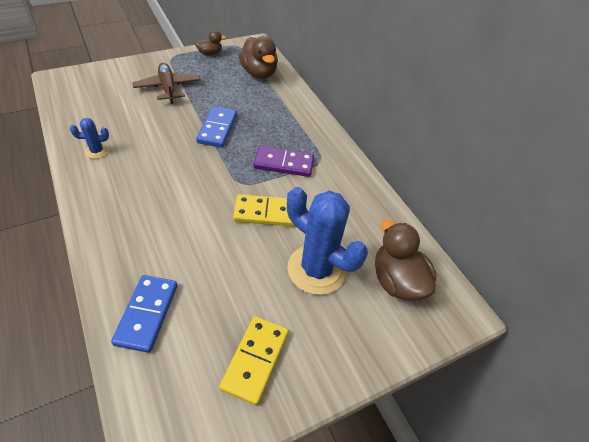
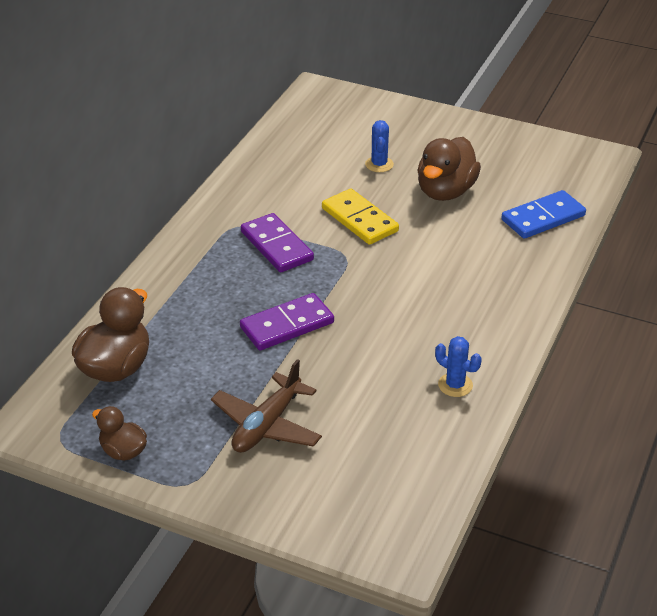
camera: 125 degrees left, 10 degrees down
(217, 128) = (287, 325): blue domino -> purple domino
(255, 360) = (493, 153): yellow domino -> none
(317, 269) = (379, 164): blue cactus -> blue cactus, size x0.44
(397, 281) = (332, 125): brown duck -> brown duck (445, 191)

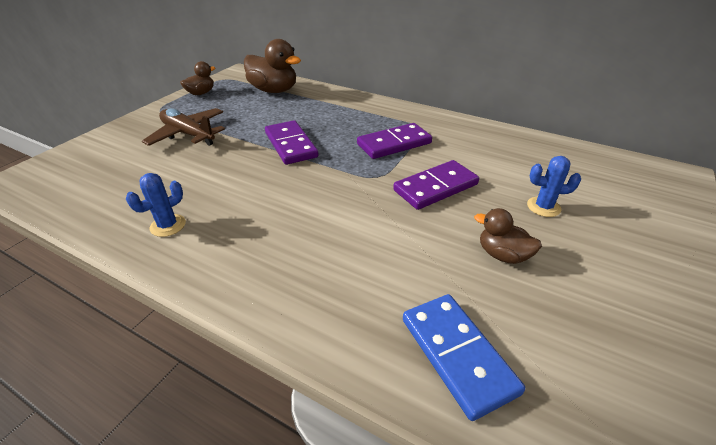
camera: 95 degrees right, 0 degrees up
(359, 220) = (435, 187): yellow domino -> purple domino
(445, 191) = (502, 255): brown duck -> brown duck, size x0.57

